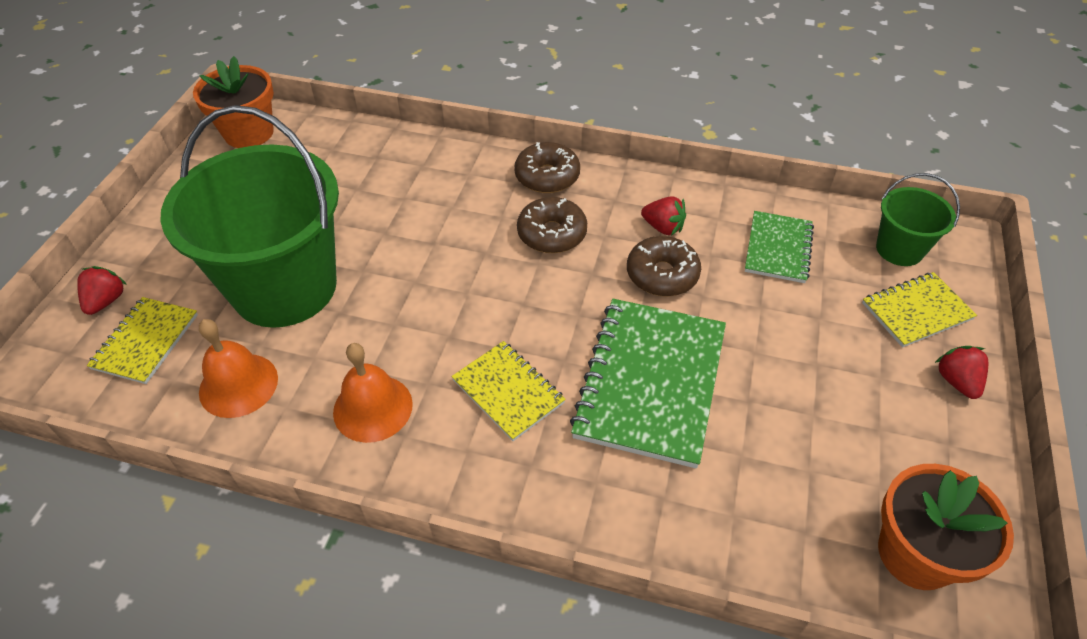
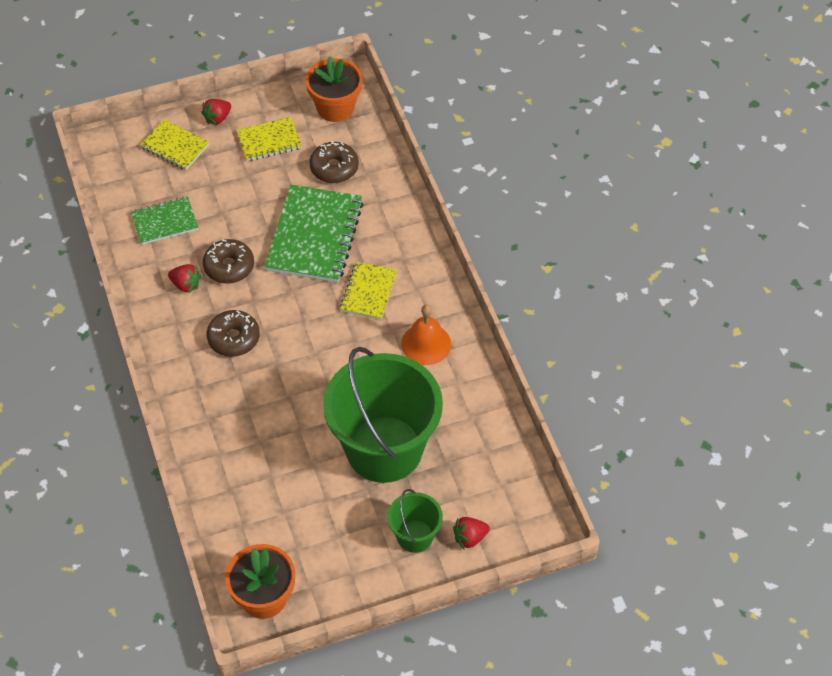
camera: 125 degrees left, 5 degrees up
(146, 341) = (477, 487): yellow notebook -> yellow notebook (269, 141)
(238, 385) = (463, 416): orange bell -> none
(547, 176) = (178, 372): brown donut -> brown donut (334, 168)
(650, 382) = (314, 236): green notebook -> green notebook turned 60 degrees counterclockwise
(663, 227) = (186, 285): red strawberry -> red strawberry turned 120 degrees clockwise
(899, 249) = (124, 167): green bucket -> green bucket (415, 536)

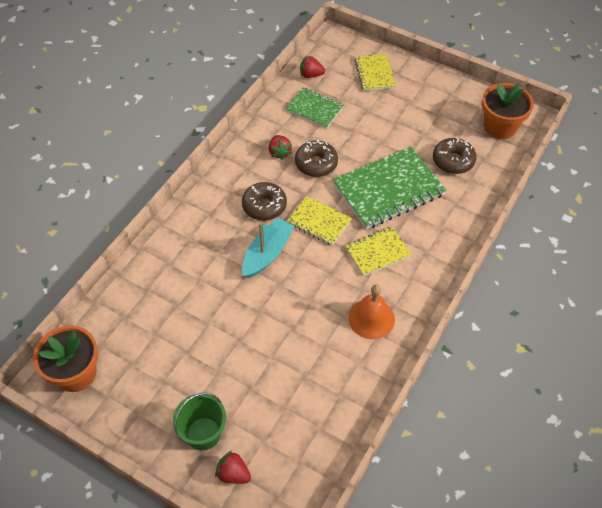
camera: 50 degrees right, 0 degrees up
(217, 118) = (419, 77): red strawberry -> red strawberry (311, 75)
(269, 141) = (433, 113): yellow notebook -> yellow notebook (319, 222)
(287, 371) = (267, 253): none -> turquoise boat
(384, 449) = (259, 358): green bucket -> none

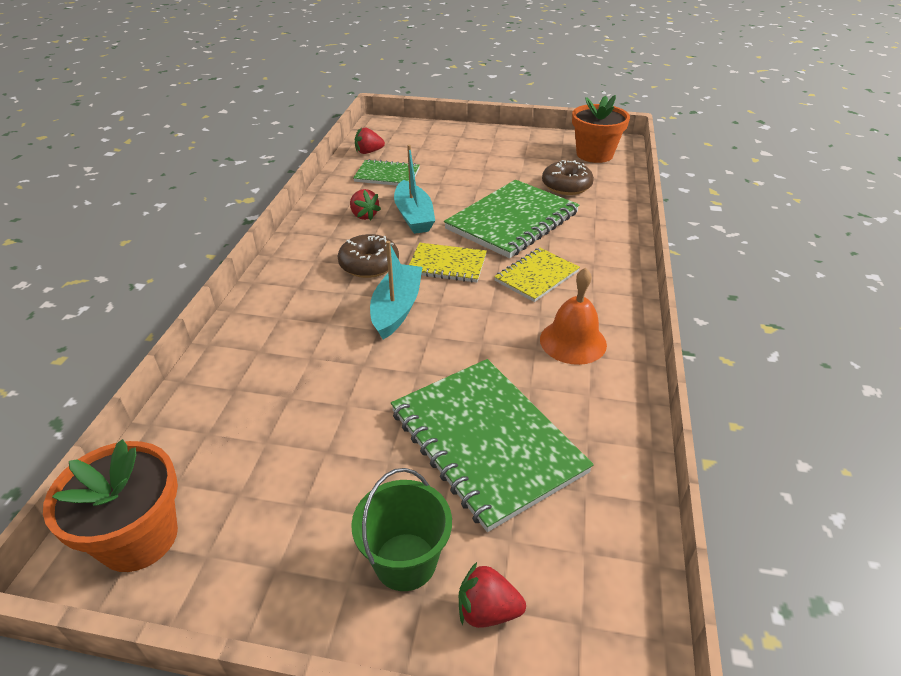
camera: 20 degrees left, 15 degrees down
(279, 375) = (486, 441): none -> green notebook
(316, 163) = (414, 216): brown donut -> turquoise boat
(374, 73) = (438, 140): yellow notebook -> none

